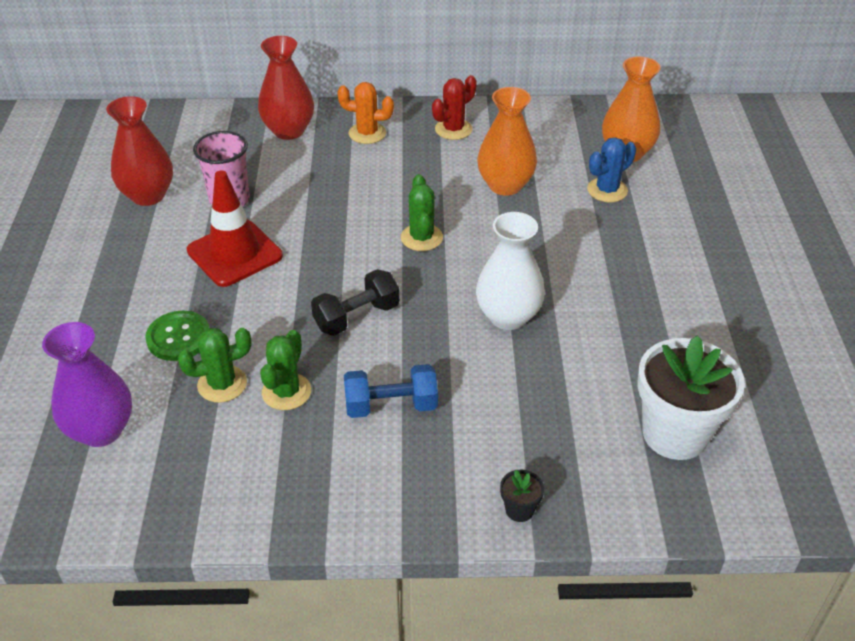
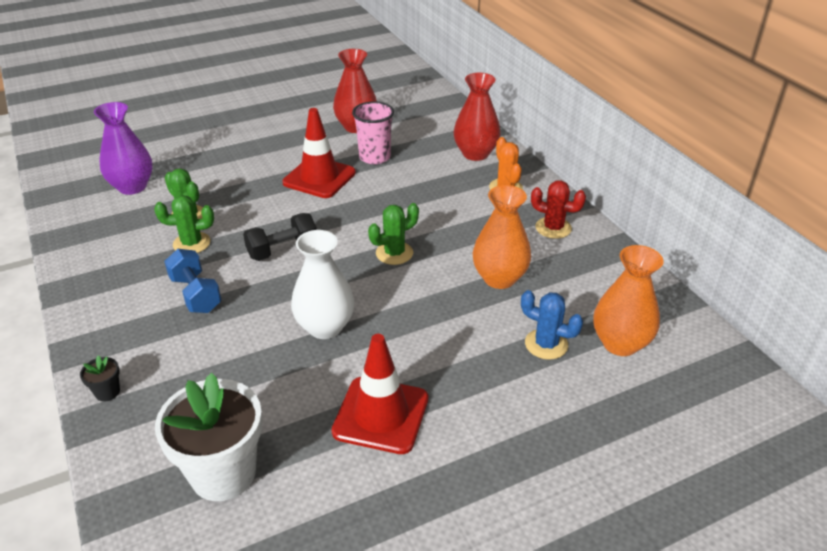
camera: 65 degrees right, 5 degrees down
(178, 337) = (224, 185): green button -> none
(357, 317) = (282, 250): black dumbbell -> black dumbbell turned 60 degrees counterclockwise
(646, 311) = (381, 415): none -> red traffic cone

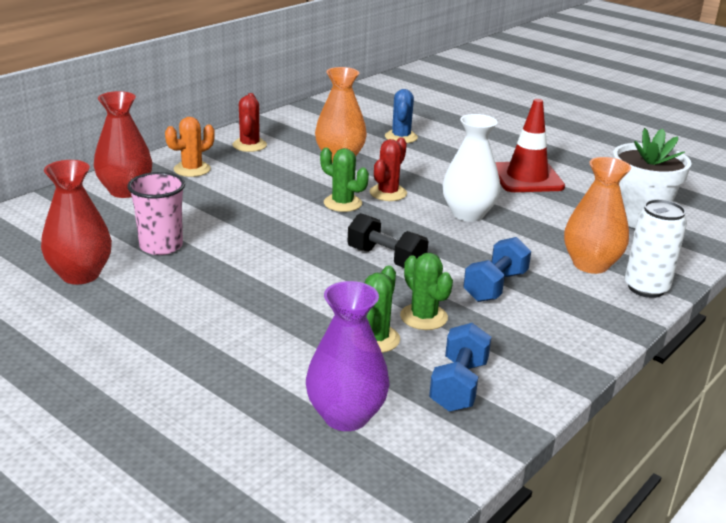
camera: 115 degrees left, 10 degrees down
(107, 392) = (646, 288): black flower pot -> white can
(111, 234) = (458, 385): none -> blue dumbbell
(319, 178) = (230, 271): red traffic cone -> none
(400, 287) = (388, 193): none -> red cactus
(620, 343) = (376, 117): orange vase -> orange vase (590, 264)

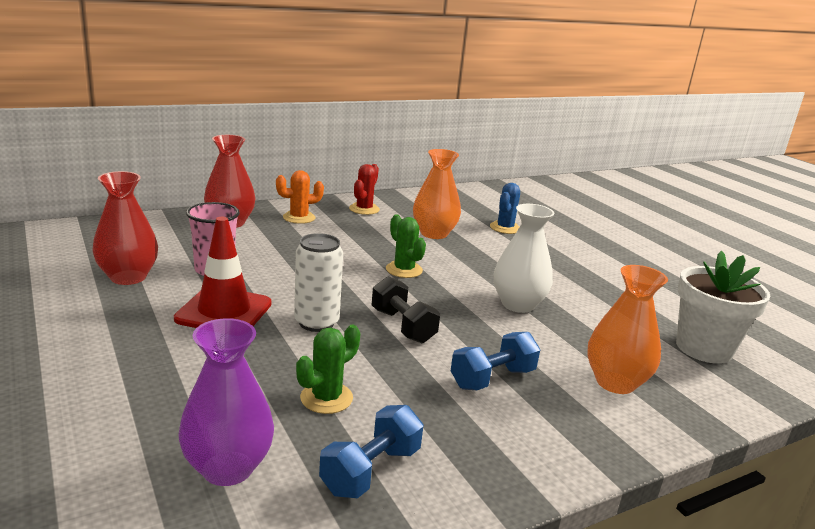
camera: 20 degrees right, 5 degrees down
(388, 193) = (453, 270): red cactus -> none
(423, 317) = (393, 389): green cactus -> none
(527, 178) = (604, 285): red traffic cone -> red traffic cone (224, 311)
(646, 288) = (665, 423): white can -> white can (316, 322)

